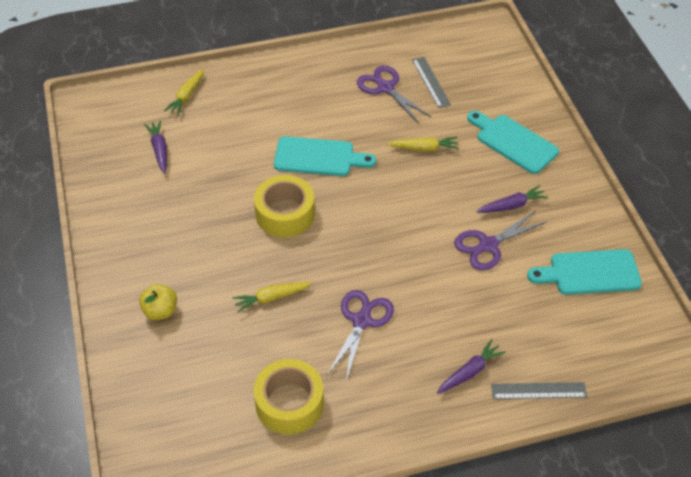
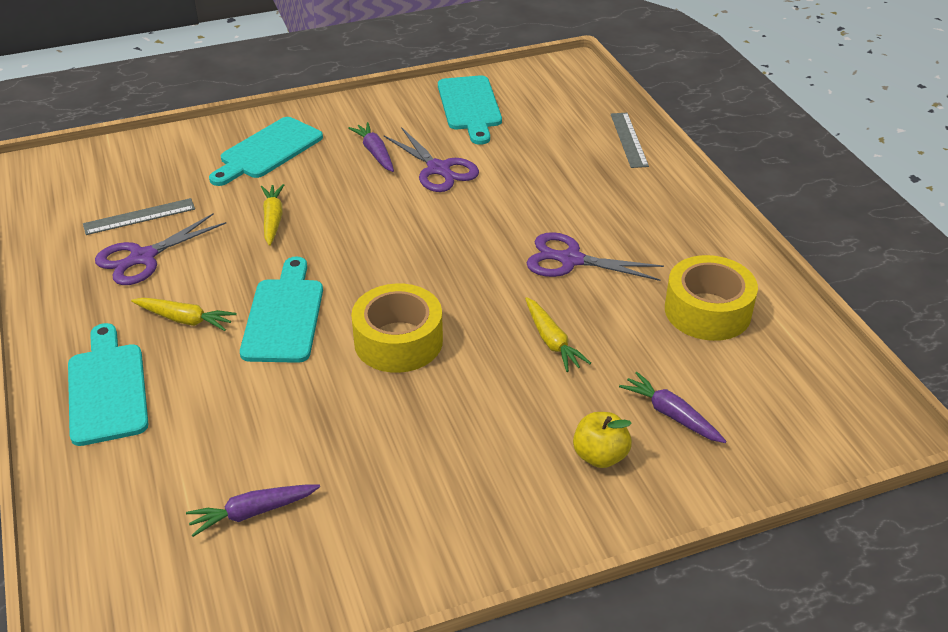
camera: 95 degrees left, 10 degrees down
(186, 96) = (114, 494): yellow carrot -> yellow carrot (185, 319)
(266, 85) = (107, 389): none -> turquoise cutting board
(470, 372) = (619, 181): purple carrot -> purple carrot (671, 415)

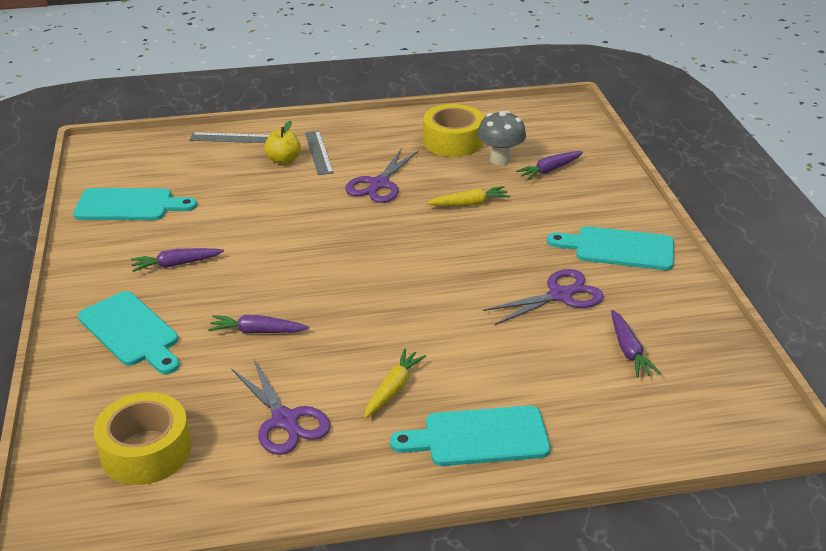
camera: 80 degrees left, 5 degrees down
(139, 216) = (208, 425): grey ruler -> grey ruler (318, 152)
(273, 219) = (257, 331): yellow carrot -> purple carrot
(284, 316) = (405, 328): turquoise cutting board -> turquoise cutting board (618, 248)
(398, 341) = (452, 271): yellow tape -> yellow tape (146, 451)
(438, 169) = (224, 231): purple scissors -> purple scissors (560, 295)
(600, 456) = (583, 200): yellow apple -> yellow apple (283, 160)
(678, 361) = (500, 160): none -> grey mushroom

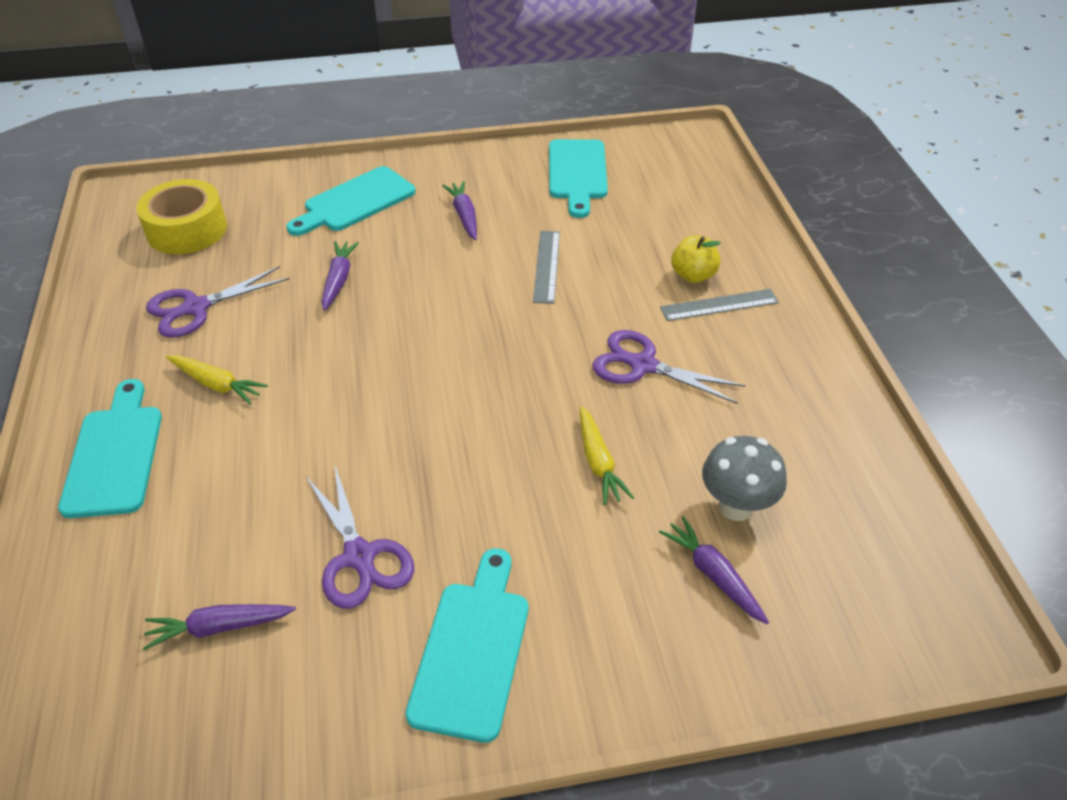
camera: 90 degrees right, 10 degrees up
(232, 138) = (740, 229): grey ruler -> grey ruler (546, 266)
(453, 141) = (784, 448): yellow tape -> none

